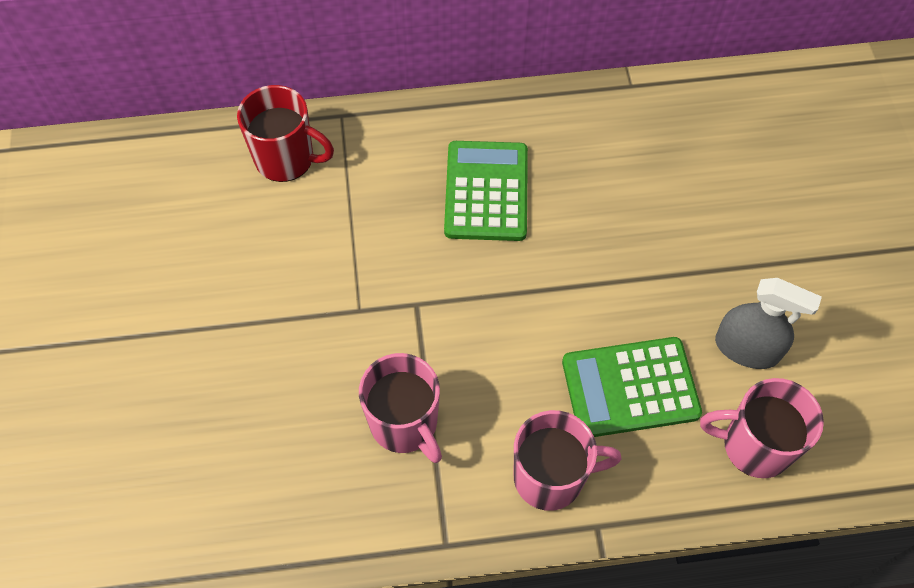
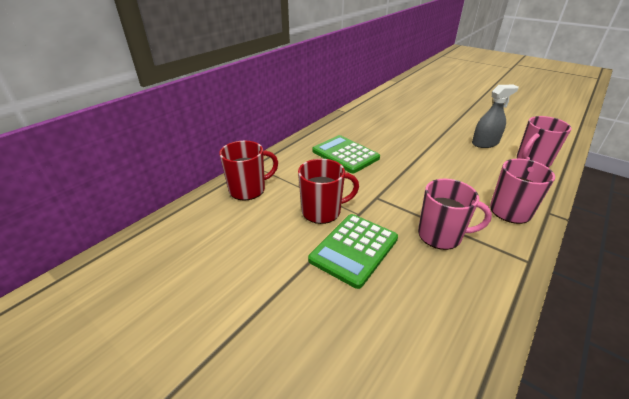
camera: 45 degrees left, 25 degrees down
(325, 269) = (322, 211): none -> red mug
(630, 387) = (479, 171): green calculator -> green calculator (354, 249)

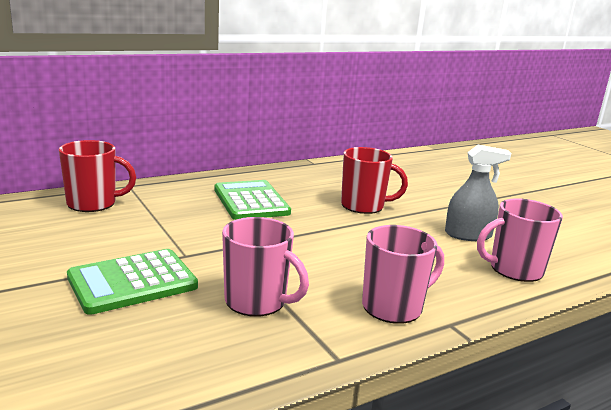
camera: 20 degrees right, 15 degrees down
(322, 211) = (146, 242): red mug -> red mug (364, 206)

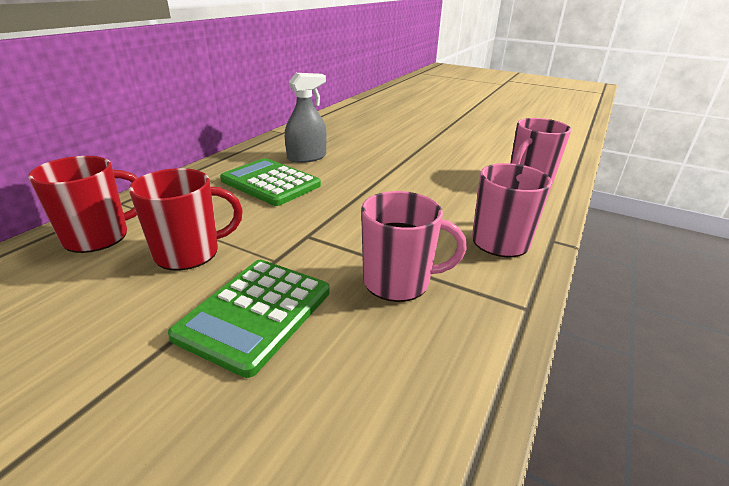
camera: 30 degrees left, 10 degrees up
(364, 206) = (369, 160): red mug -> red mug (189, 253)
(468, 235) = (468, 162): grey spray bottle -> grey spray bottle (307, 157)

